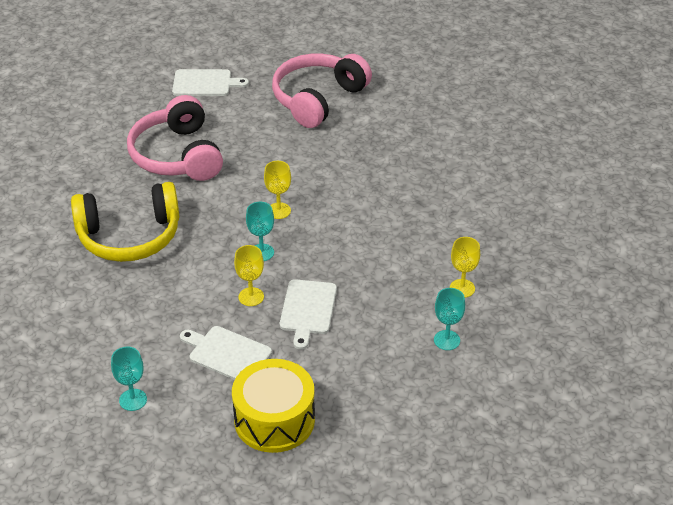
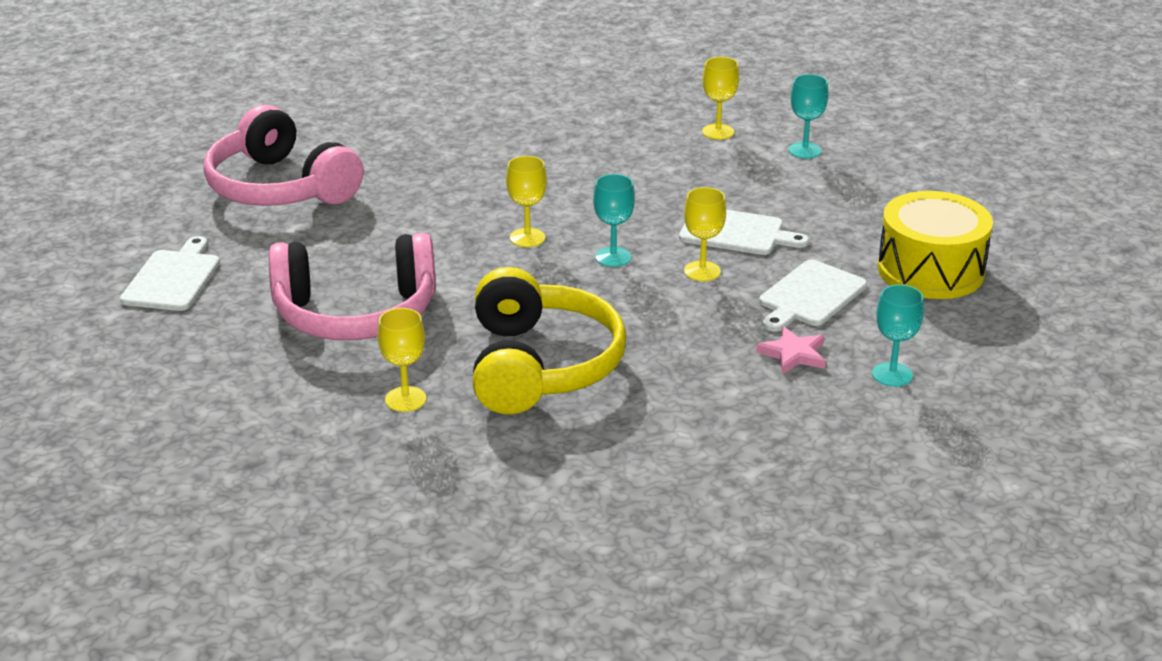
camera: 80 degrees left, 10 degrees down
(92, 189) = (405, 399): none -> yellow goblet
(153, 349) = (793, 354): none -> pink star

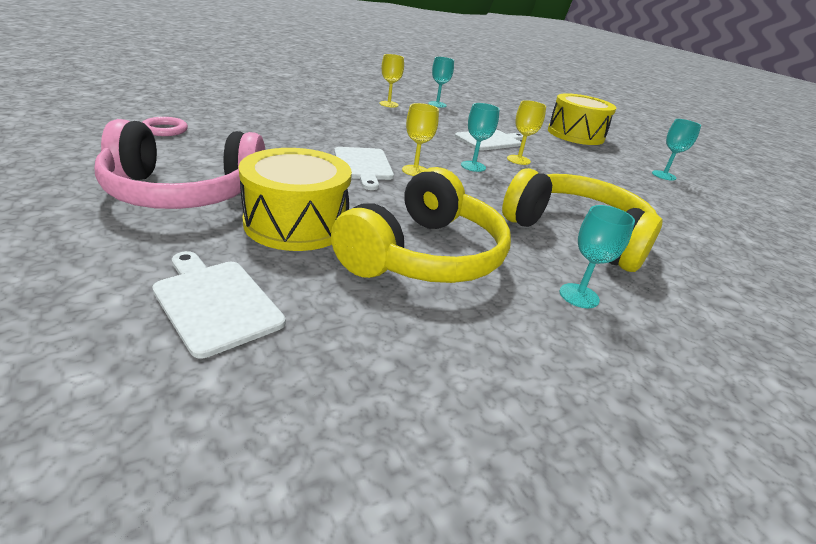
camera: 55 degrees left, 0 degrees up
(312, 247) = (296, 223): none -> yellow drum
(356, 313) = (424, 255): pink headphones -> yellow headphones
(370, 110) = (165, 130): none -> pink ring
(405, 399) = (579, 296): yellow goblet -> turquoise goblet
(793, 354) = (626, 181): pink star -> none
(810, 296) = (572, 156): white cutting board -> white cutting board (363, 165)

